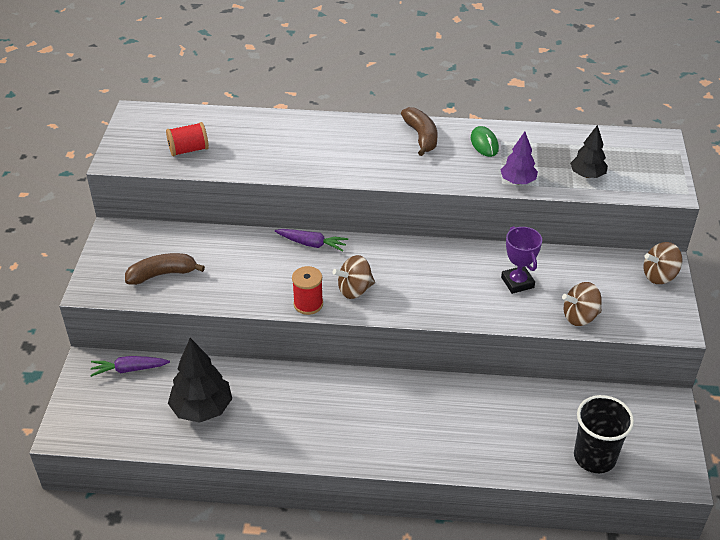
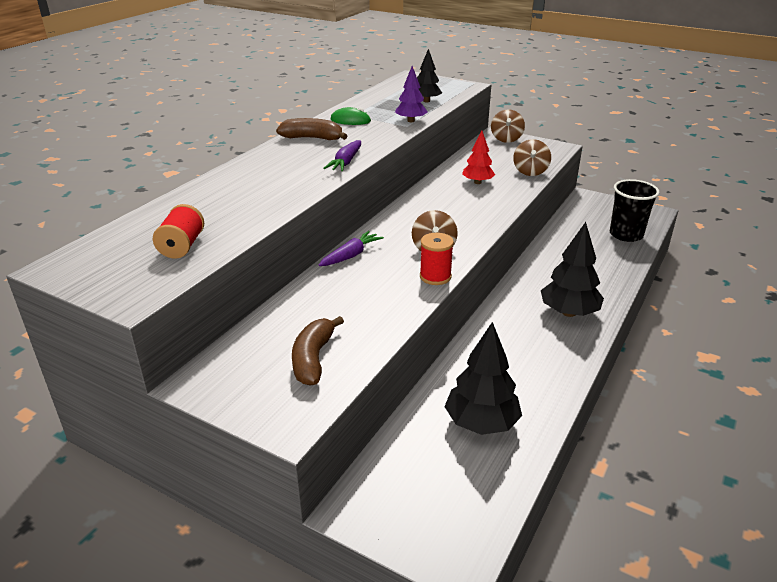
camera: 65 degrees left, 10 degrees down
(129, 369) = (385, 471): purple carrot -> purple carrot (346, 162)
(392, 434) = (569, 312): none -> black tree
(517, 282) = (477, 182): purple trophy -> red tree

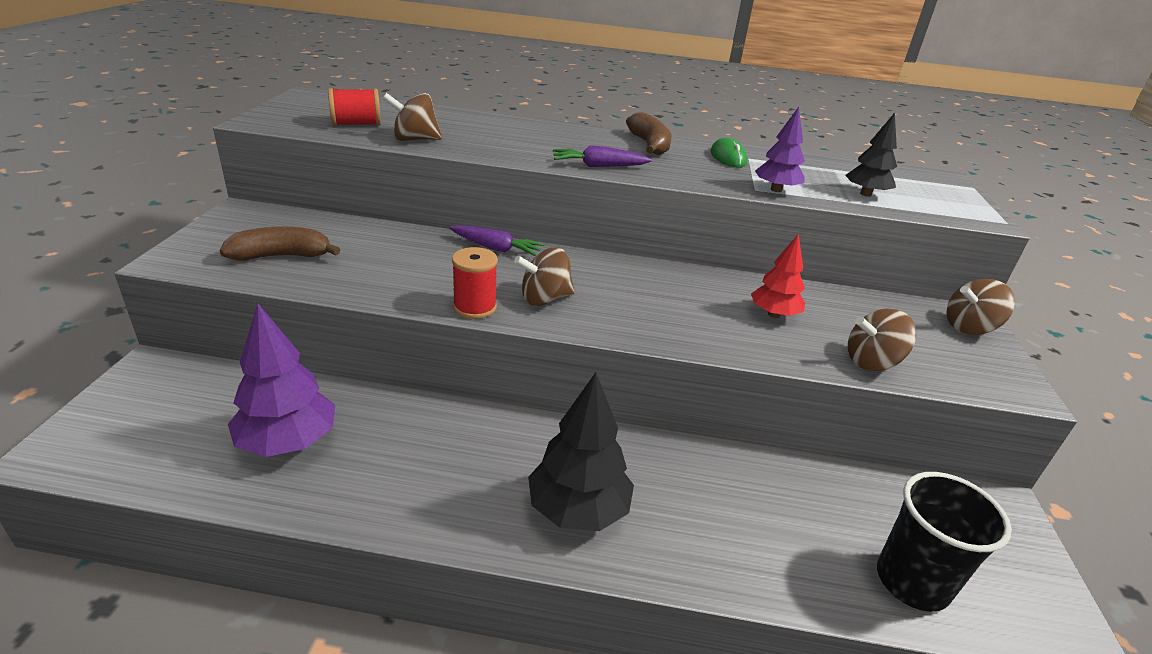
camera: 65 degrees right, 0 degrees up
(245, 223) = (414, 139): none -> brown spinning top
(481, 423) = (288, 442): black tree -> purple tree

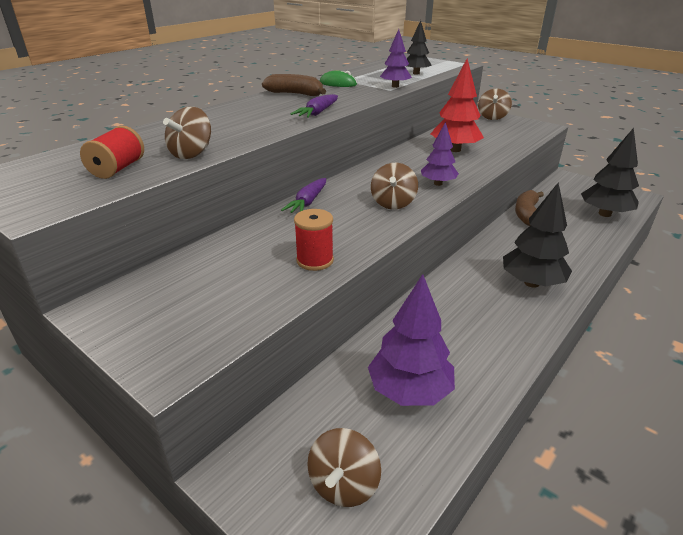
camera: 55 degrees left, 0 degrees up
(281, 256) = (227, 297): brown banana -> brown banana (527, 214)
(474, 307) = (386, 229): red spool -> red spool (315, 260)
(496, 248) = (307, 202): purple carrot -> purple carrot turned 150 degrees clockwise
(637, 320) = (438, 183): none -> purple tree
(774, 314) = (455, 150): red tree -> red tree, size x1.60
(871, 362) = (510, 144): brown spinning top -> brown spinning top (344, 485)
(912, 581) = (604, 214): black cup -> black tree

